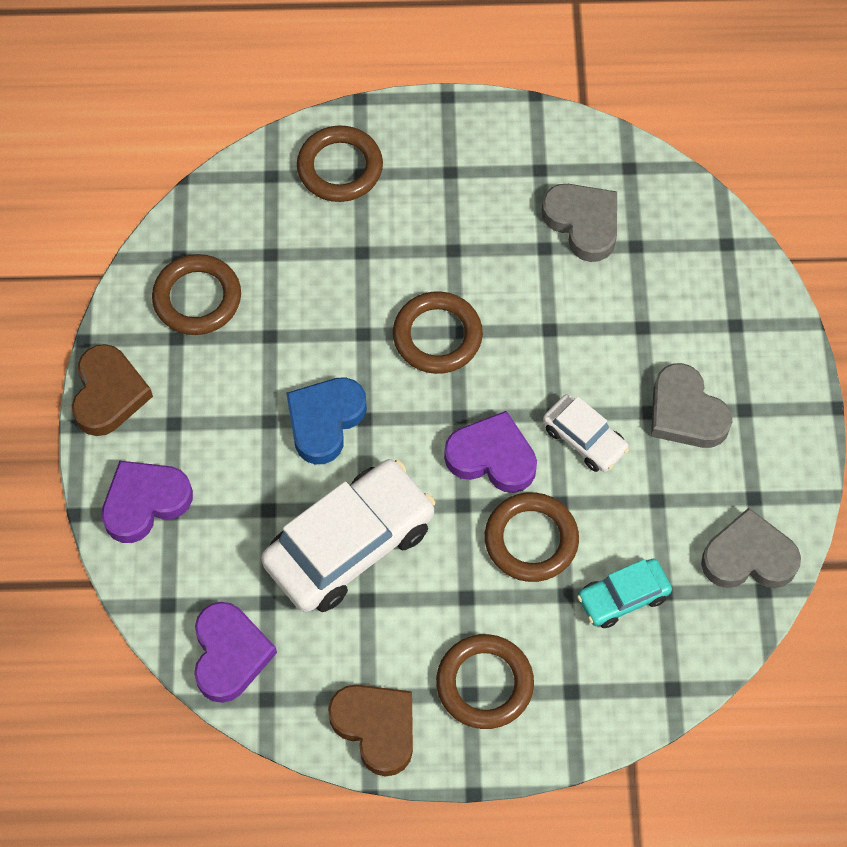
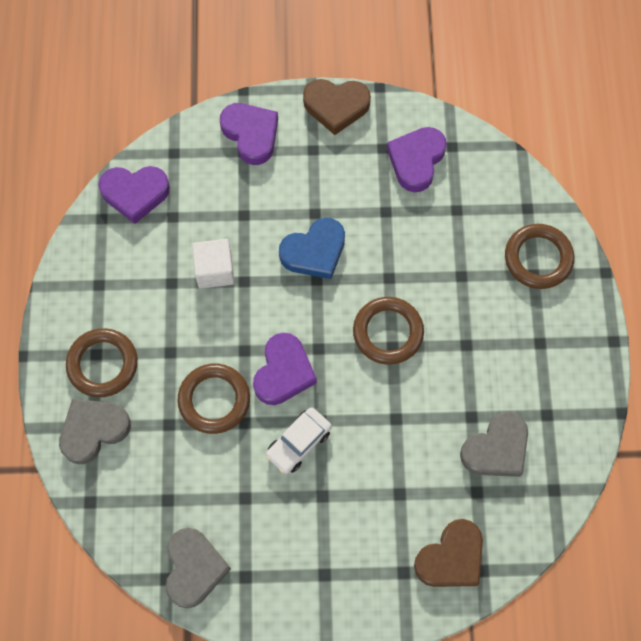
camera: 90 degrees right, 5 degrees up
(197, 298) = (416, 160): brown ring -> purple heart
(325, 421) = (314, 252): blue heart -> blue heart turned 120 degrees clockwise
(349, 544) = (215, 270): white car -> white cube
(376, 728) = (75, 290): brown heart -> brown heart (451, 558)
(623, 597) = (165, 467): turquoise car -> none
(685, 412) = (321, 525): grey heart -> grey heart (93, 430)

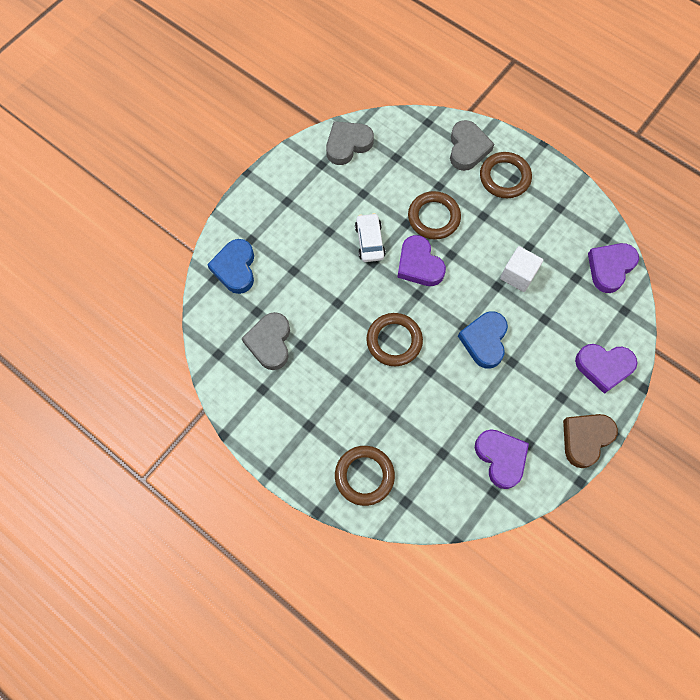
camera: 130 degrees right, 0 degrees up
(194, 568) = (347, 144): grey heart -> grey heart turned 105 degrees clockwise
(451, 558) = (235, 268): brown heart -> blue heart

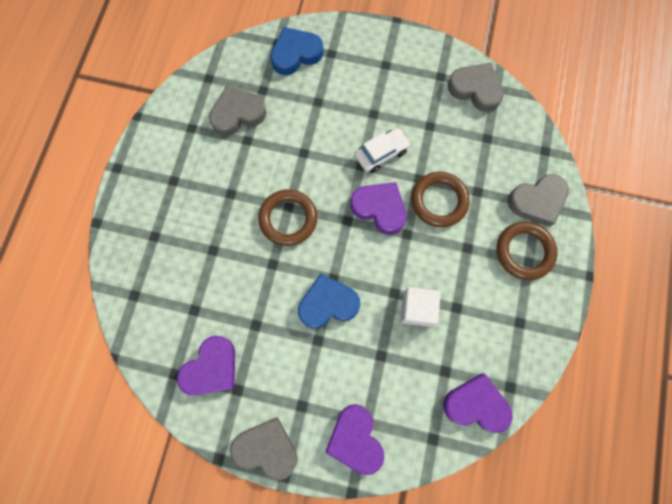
camera: 65 degrees right, 5 degrees up
(364, 476) = (144, 248): brown ring -> none
(419, 265) = (379, 208): purple heart -> purple heart turned 90 degrees clockwise
(585, 439) = (266, 448): brown heart -> grey heart

